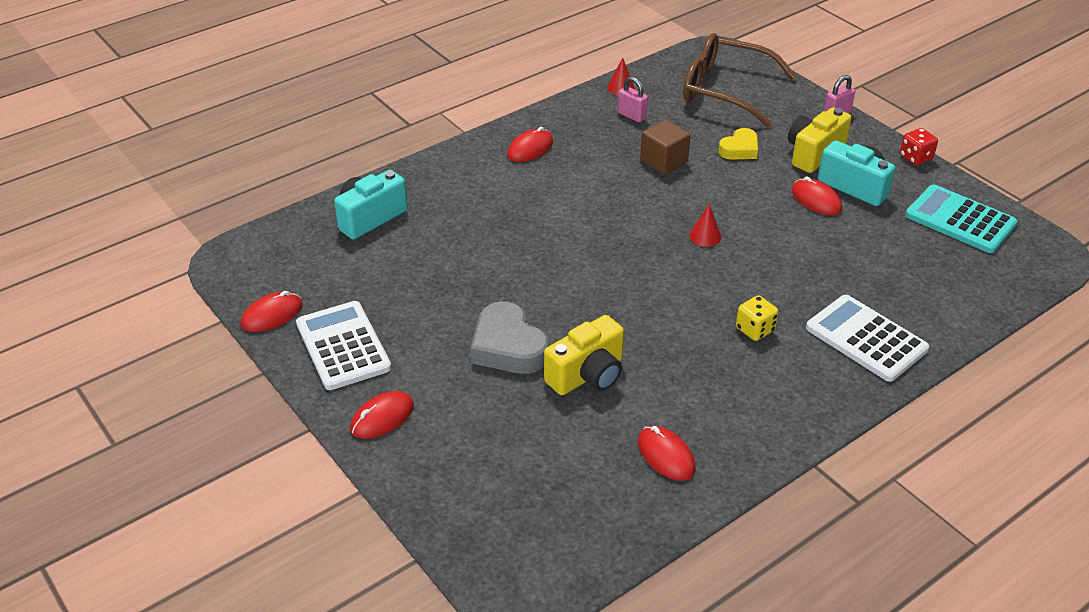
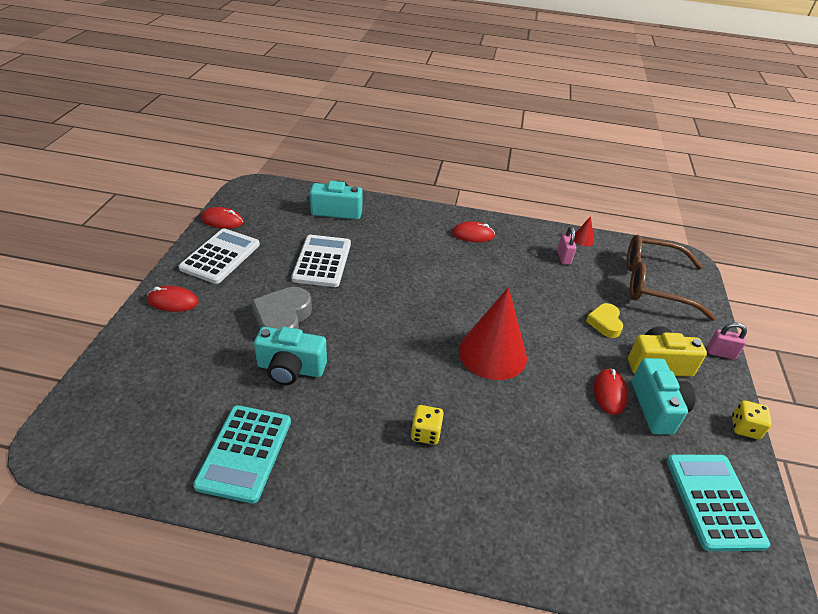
camera: 45 degrees right, 0 degrees up
(587, 375) = (290, 369): yellow camera -> turquoise camera
(663, 161) = (540, 294): brown cube -> none
(666, 456) = (245, 453): red mouse -> turquoise calculator
(705, 236) = (492, 353): red cone -> red cone, size x2.47
(725, 90) = (654, 284): brown glasses -> brown glasses turned 60 degrees counterclockwise
(739, 149) = (605, 323): yellow heart -> yellow heart turned 90 degrees clockwise
(866, 339) = (490, 511): white calculator -> white calculator (322, 261)
(915, 157) = (744, 428): red dice -> yellow dice

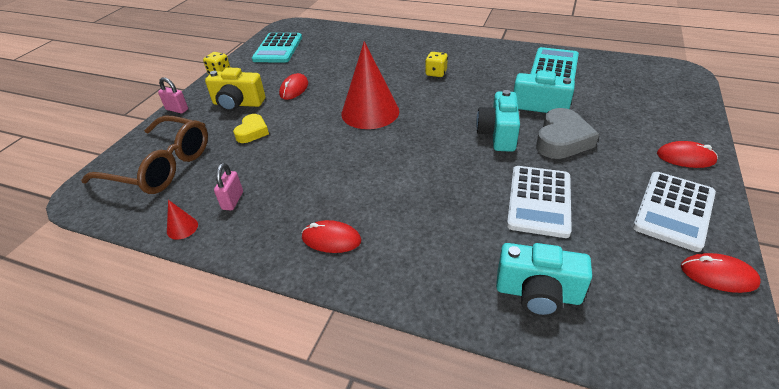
camera: 165 degrees left, 0 degrees up
(656, 408) = (268, 82): turquoise camera -> turquoise camera (498, 134)

